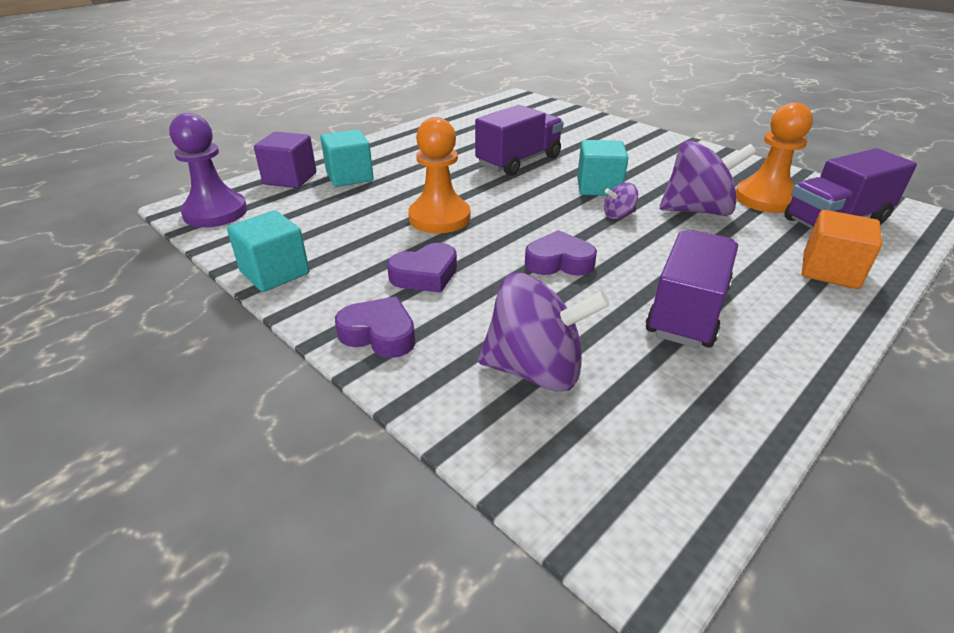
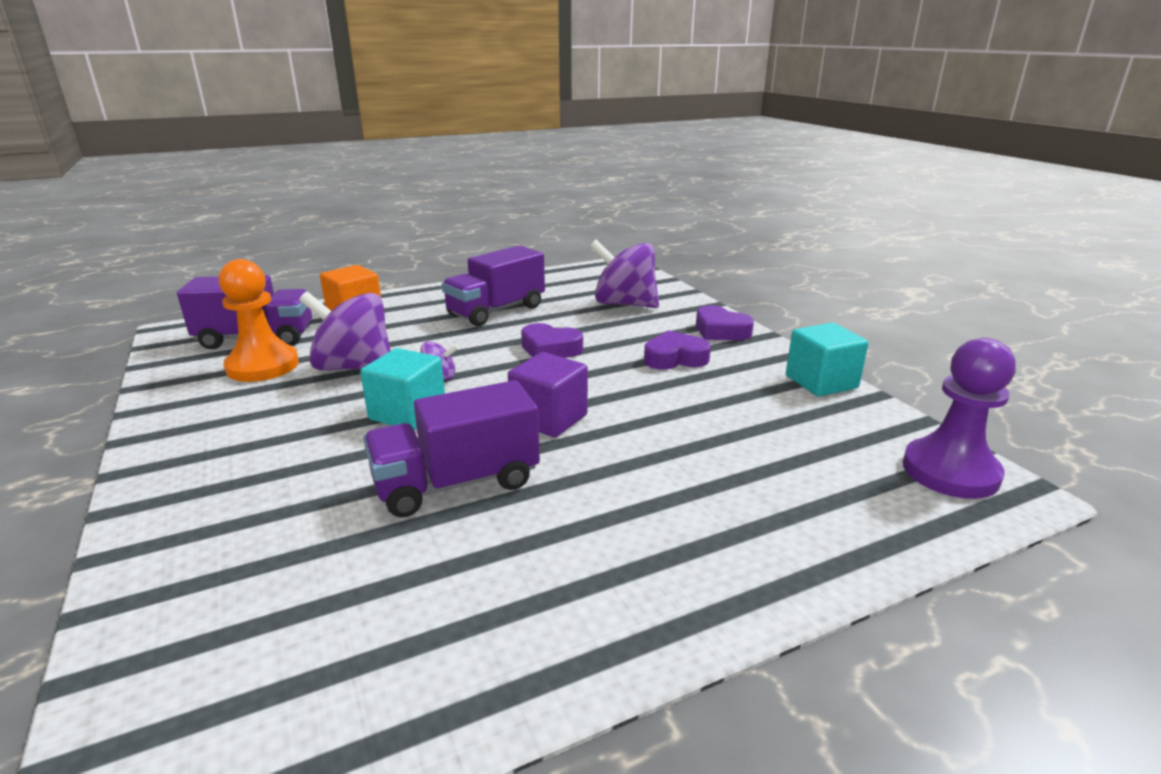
camera: 160 degrees left, 10 degrees down
(290, 178) = (866, 524): purple cube -> purple cube (549, 418)
(349, 177) = (756, 506): turquoise cube -> none
(439, 218) = (638, 408): orange pawn -> none

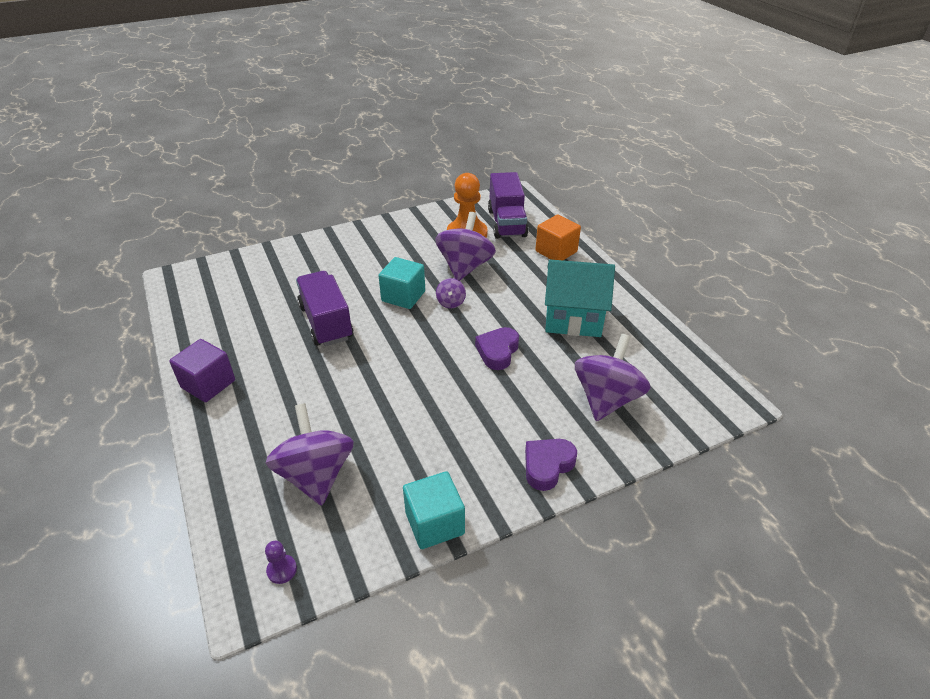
camera: 90 degrees right, 15 degrees up
(496, 311) = (573, 319): purple truck -> turquoise house
(549, 418) = (389, 354): purple cube -> purple cube (208, 384)
(675, 358) = (483, 425): purple heart -> none
(796, 461) = (316, 475): none -> purple spinning top
(950, 471) = (282, 570): purple pawn -> purple pawn, size x0.42

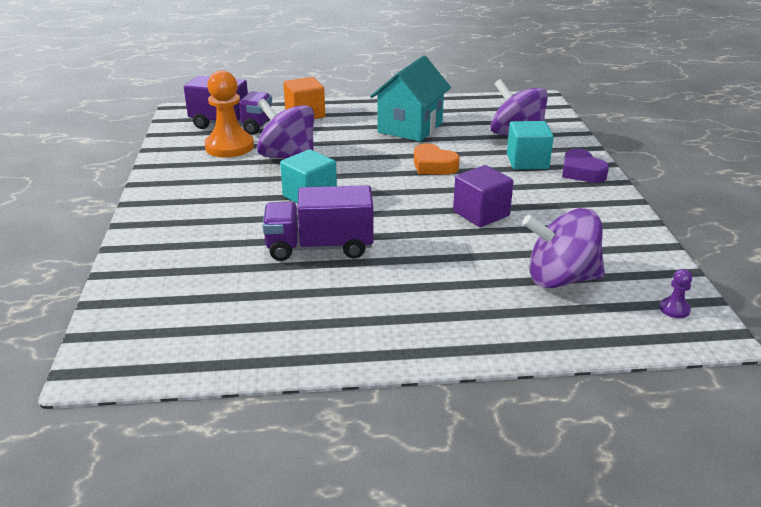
camera: 70 degrees left, 10 degrees down
(208, 384) = (381, 342): purple cube -> purple cube (481, 214)
(434, 523) = (631, 227): turquoise cube -> turquoise cube (527, 162)
(451, 302) = (342, 174): purple spinning top -> none
(497, 352) = (433, 166): purple heart -> orange heart

